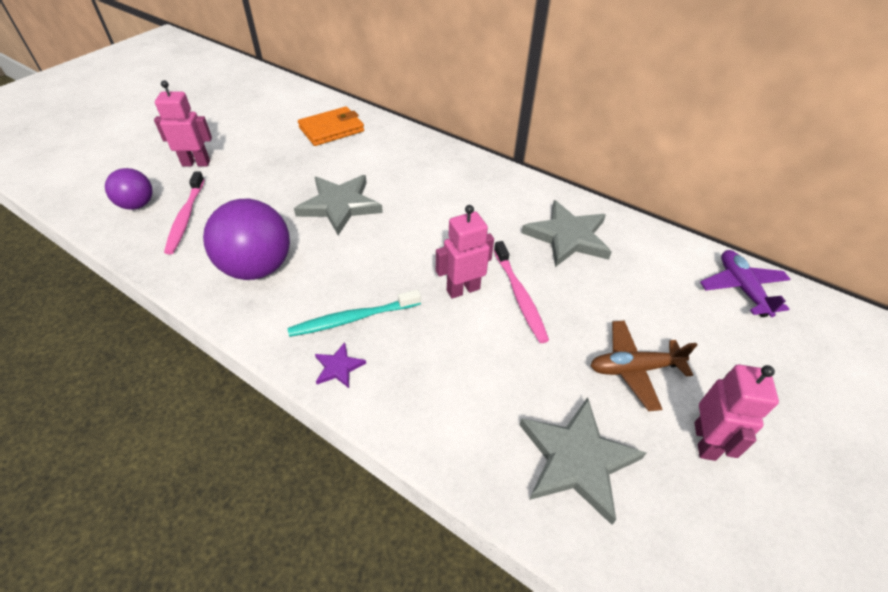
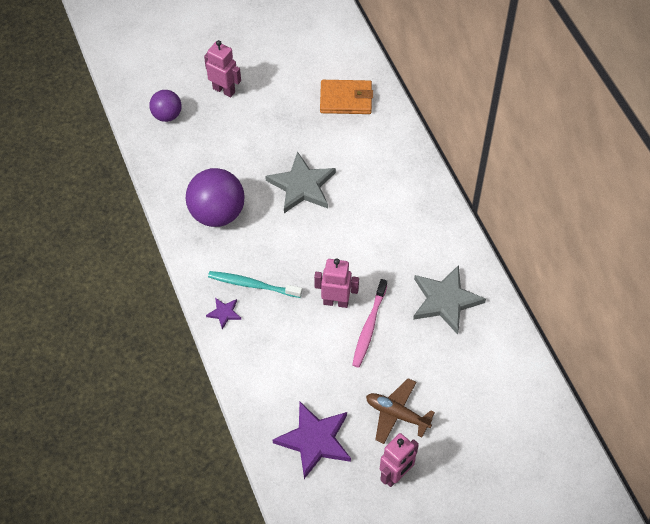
camera: 35 degrees right, 10 degrees up
(185, 217) = (192, 144): pink toothbrush -> none
(577, 460) = (314, 440): grey star -> purple star
(741, 288) = (531, 408): purple plane -> none

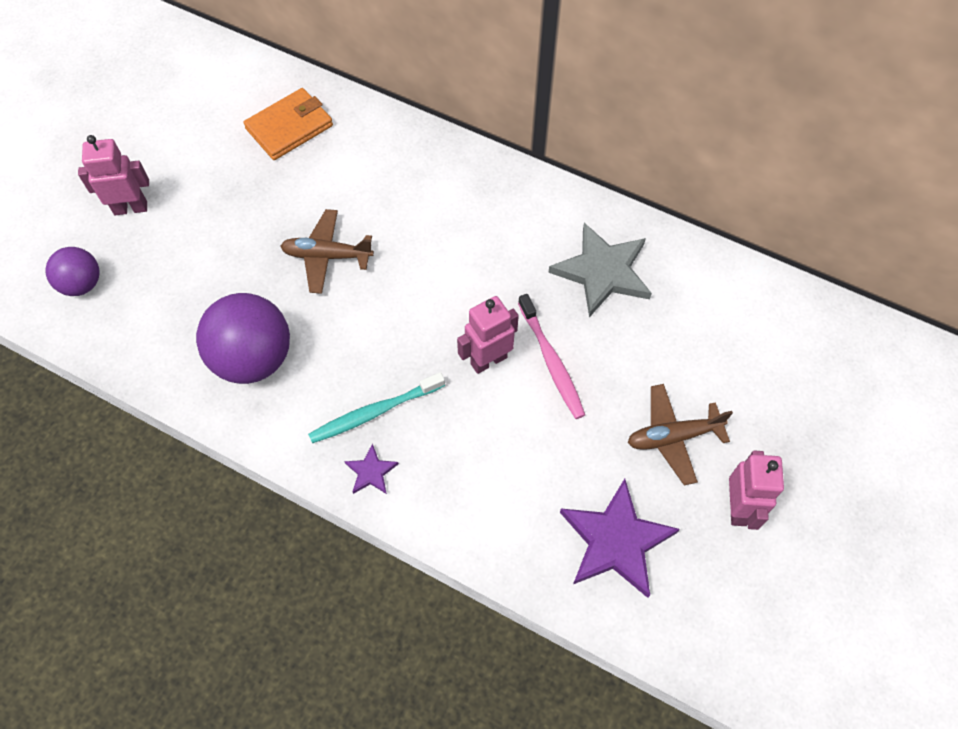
camera: 40 degrees left, 5 degrees up
(302, 186) = (327, 256): grey star -> brown plane

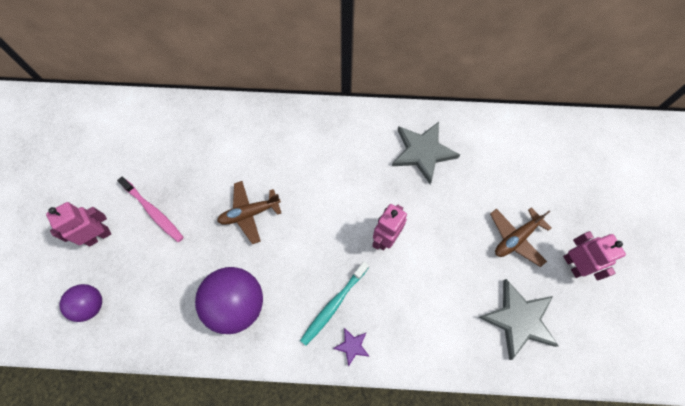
camera: 25 degrees left, 5 degrees up
(289, 127) = (180, 136): orange wallet -> none
(551, 362) = (423, 222): pink toothbrush -> pink toothbrush (153, 212)
(616, 541) = (518, 319): purple star -> grey star

